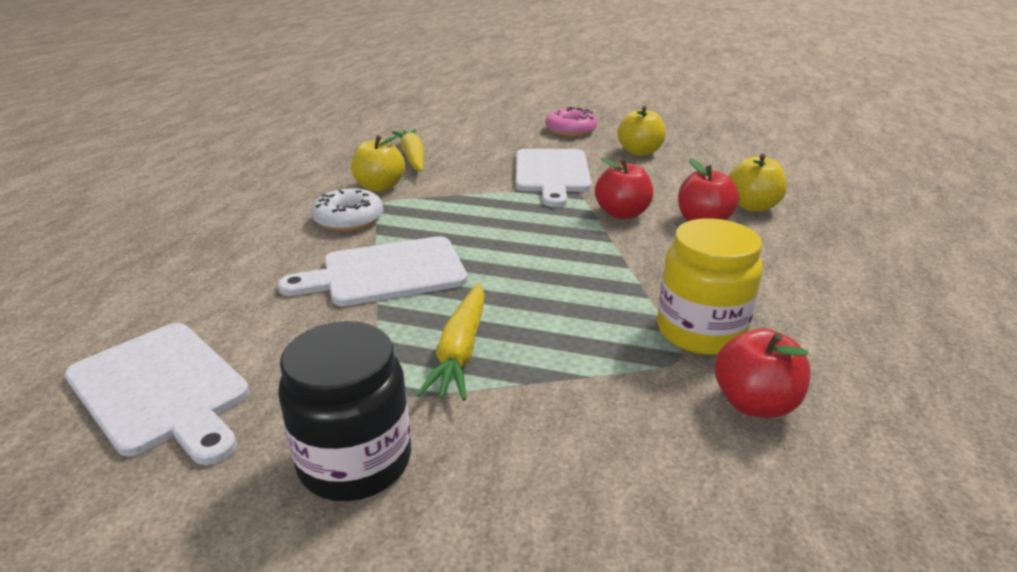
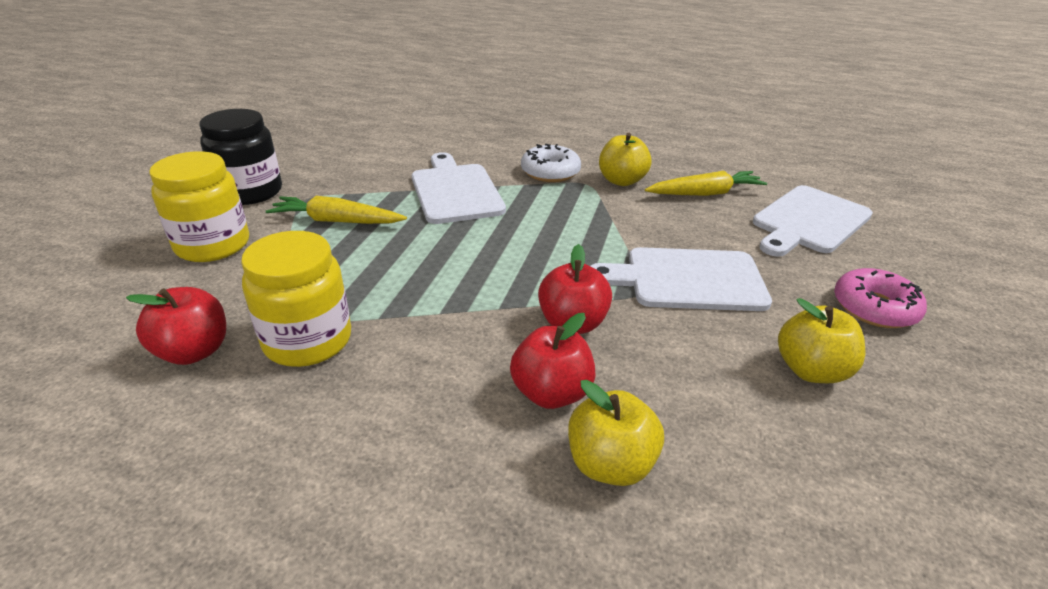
camera: 90 degrees right, 5 degrees up
(161, 390) = (343, 140): white cutting board -> white cutting board (808, 221)
(534, 456) = (213, 245): none -> yellow jar

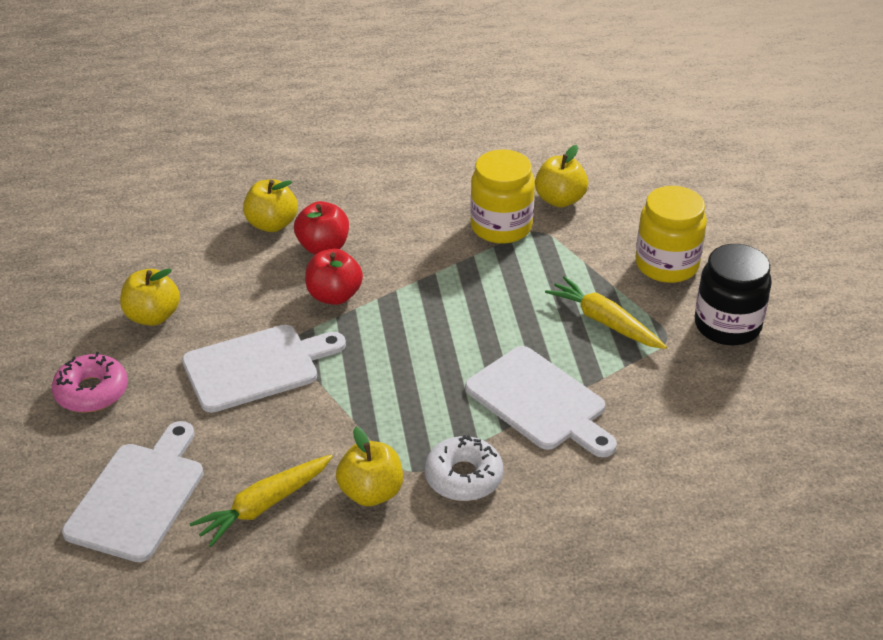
camera: 155 degrees right, 5 degrees up
(194, 351) = (560, 200): red apple -> yellow apple
(337, 221) = (605, 322): yellow carrot -> yellow carrot turned 120 degrees counterclockwise

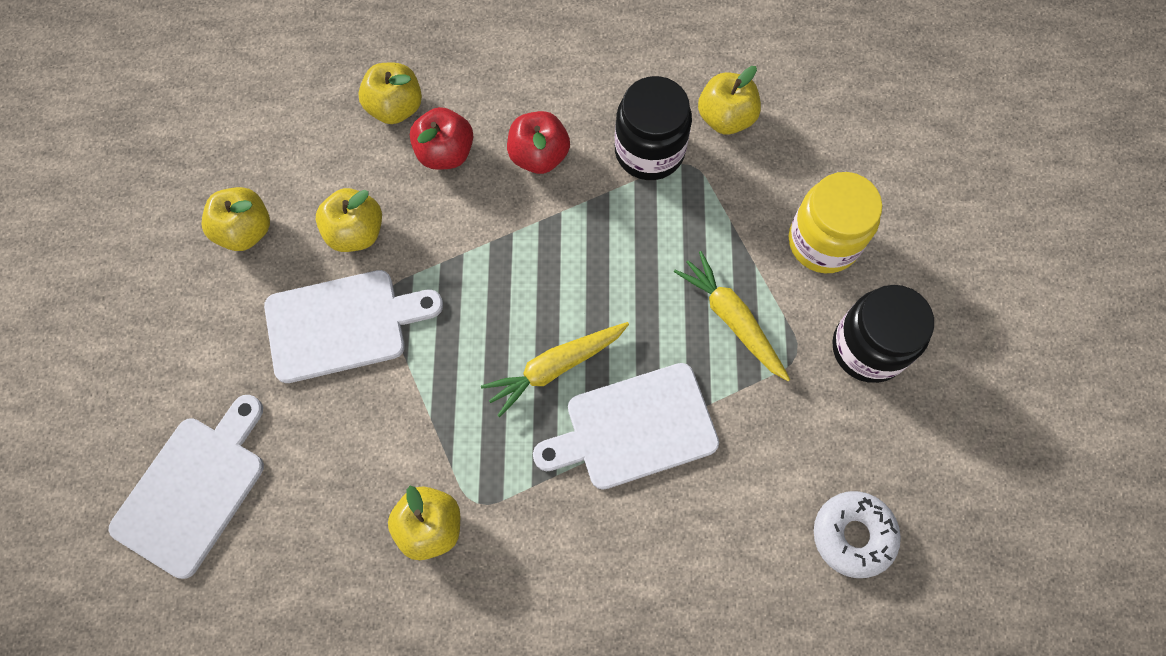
camera: 10 degrees right, 30 degrees up
(91, 391) = (166, 331): pink donut -> none
(255, 306) = (356, 232): none -> yellow apple
(264, 505) = (318, 524): yellow carrot -> yellow carrot (555, 367)
(334, 296) = (444, 230): red apple -> red apple (539, 155)
(463, 477) = (530, 521): white donut -> white donut (853, 535)
(501, 227) = (649, 151): yellow jar -> black jar
(540, 402) = (634, 428): white cutting board -> white cutting board turned 105 degrees clockwise

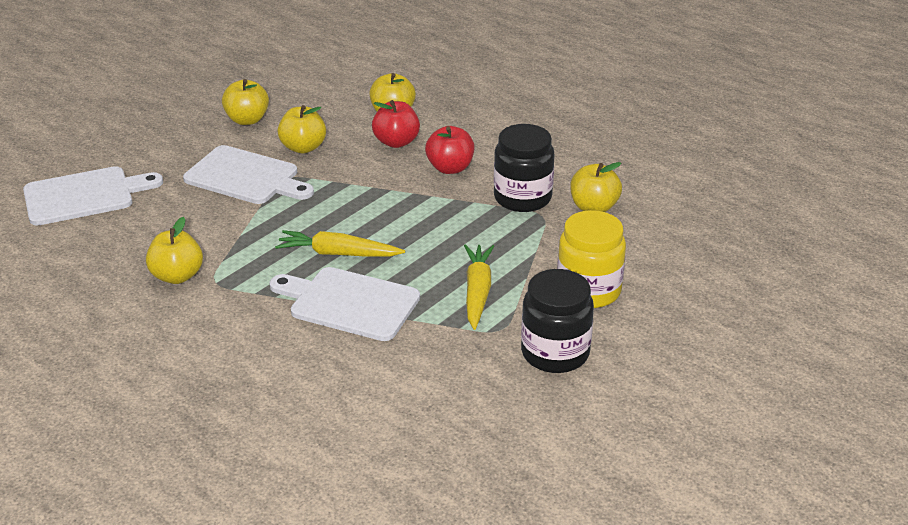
camera: 40 degrees right, 35 degrees down
(853, 535) = (424, 430): white donut -> none

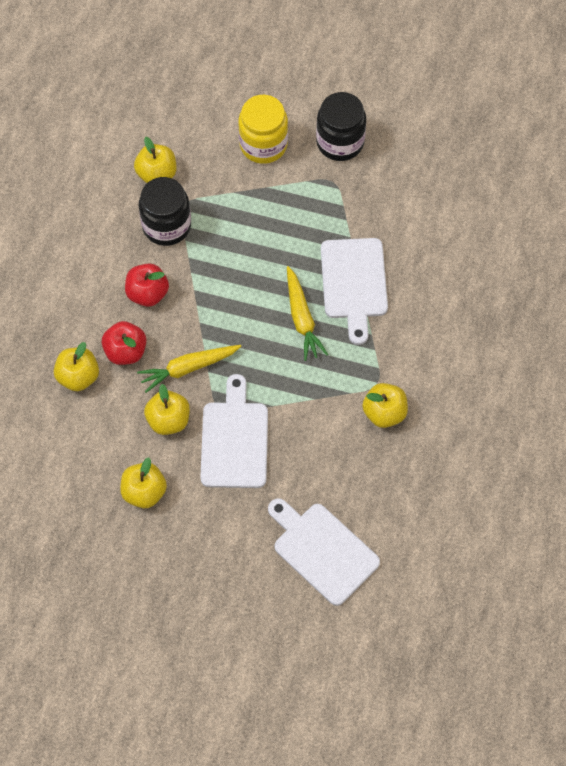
camera: 115 degrees left, 30 degrees up
(477, 292) = (300, 210): yellow carrot -> yellow carrot (188, 368)

